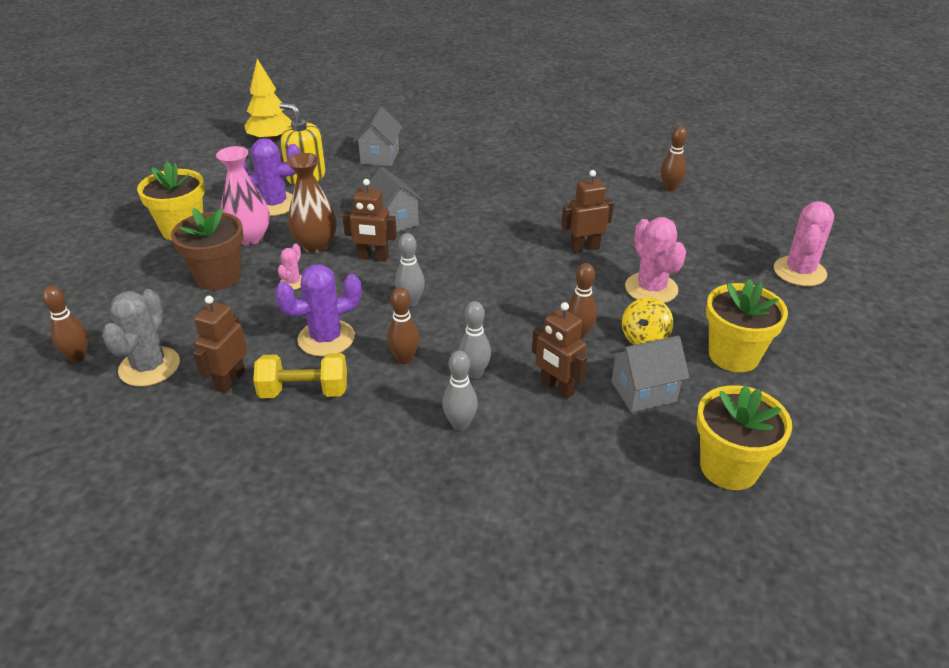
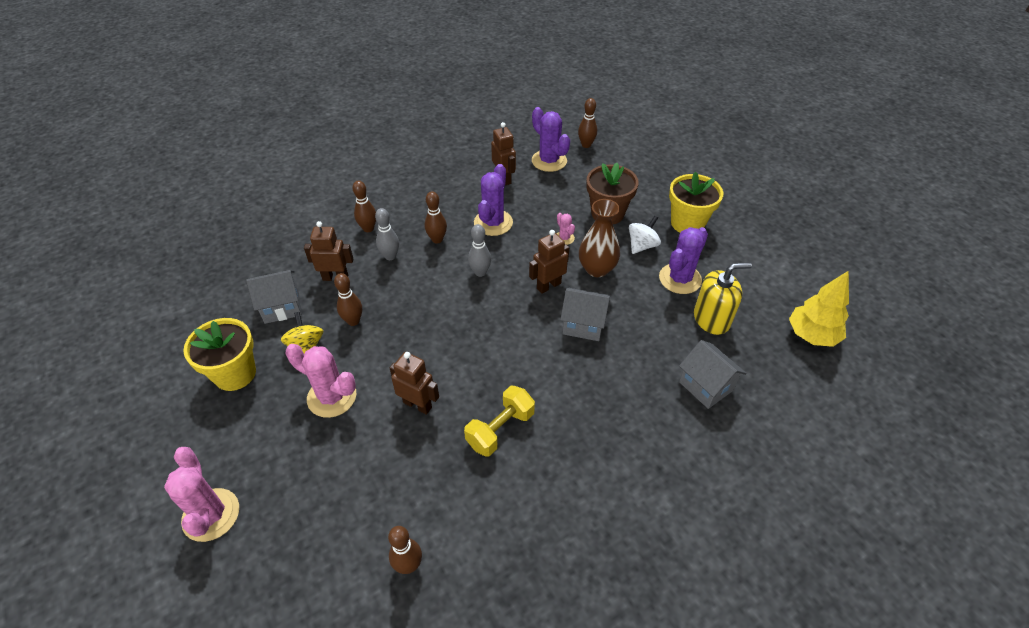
camera: 135 degrees right, 10 degrees up
(149, 367) = (549, 161): grey cactus -> purple cactus
(250, 238) = (642, 246): pink vase -> white spinning top
(304, 391) = (463, 195): yellow dumbbell -> yellow dumbbell (500, 429)
(460, 424) = (368, 228): grey bowling pin -> brown bowling pin
(584, 248) = (418, 404): brown robot -> brown robot turned 90 degrees counterclockwise
(643, 391) = (282, 307): grey house -> grey house turned 45 degrees clockwise
(729, 467) = (206, 293): yellow flower pot -> none

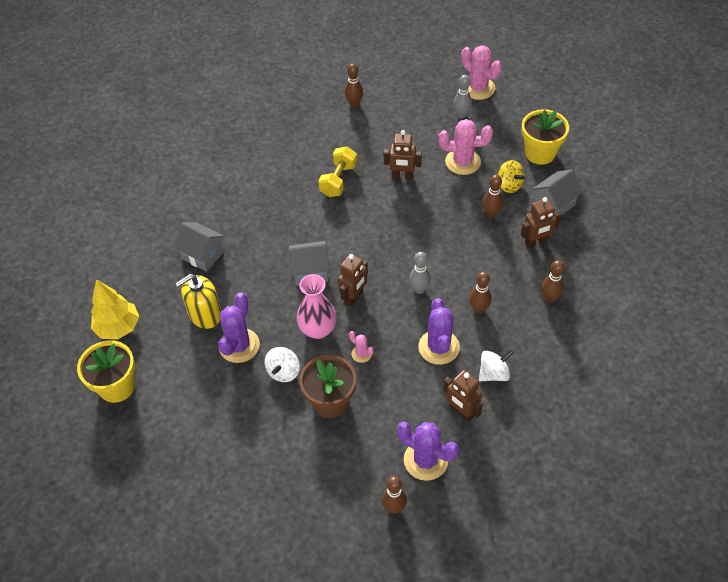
camera: 160 degrees right, 5 degrees up
(390, 256) = (507, 277): grey bowling pin -> grey bowling pin (461, 115)
(461, 193) = (493, 373): none -> white spinning top
(597, 269) = (318, 329): brown vase -> pink vase
(687, 223) = (244, 418): yellow flower pot -> yellow flower pot (117, 387)

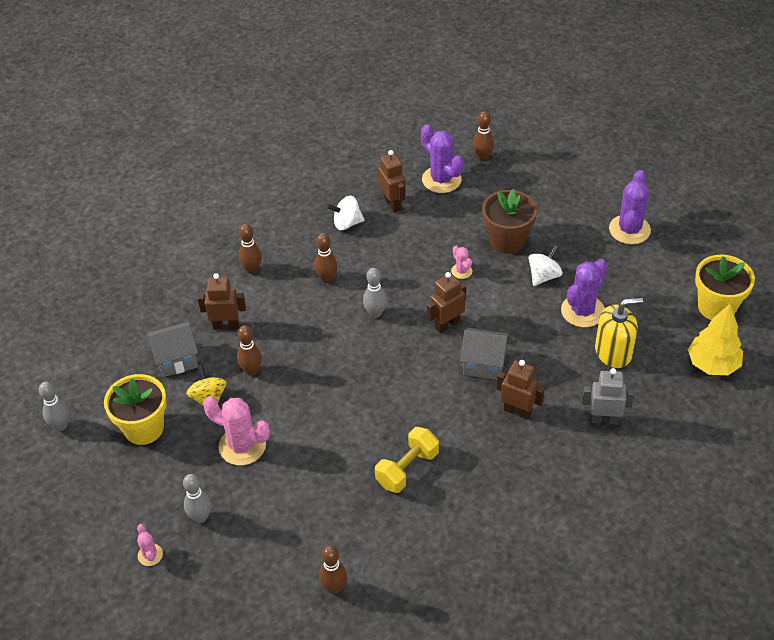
camera: 160 degrees left, 5 degrees down
(202, 255) = (604, 419): grey house -> grey robot
(318, 329) = (496, 304): pink vase -> none
(402, 176) = (326, 449): brown robot -> brown robot (517, 411)
(438, 347) = (385, 257): purple cactus -> purple cactus (629, 230)
(478, 88) = (150, 555): pink cactus -> pink cactus, size x0.50
(599, 138) = (61, 426): none -> grey bowling pin

